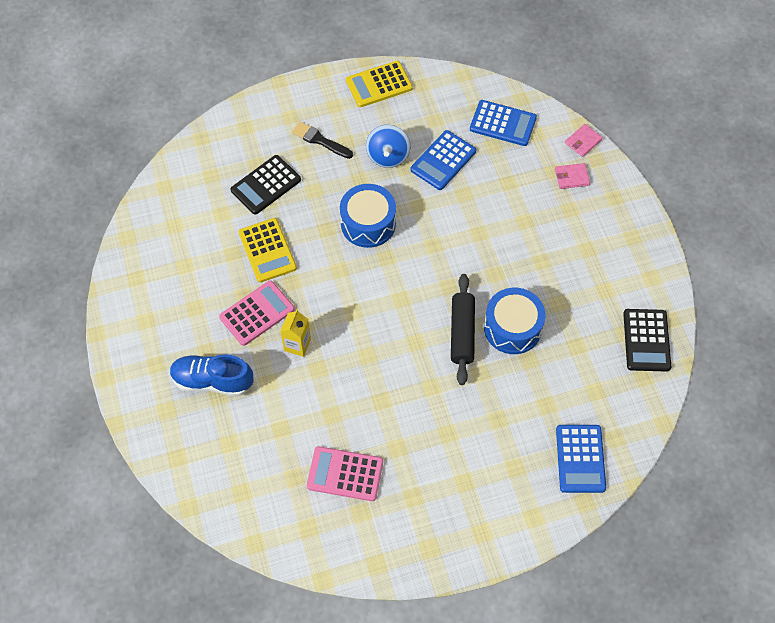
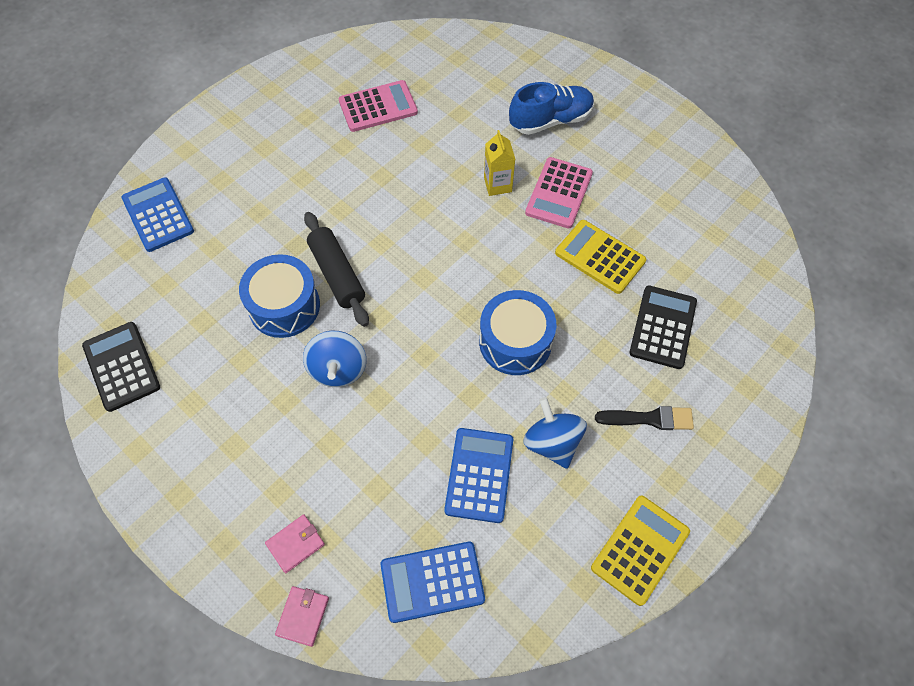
camera: 150 degrees right, 0 degrees up
(496, 264) = (338, 369): none -> blue spinning top

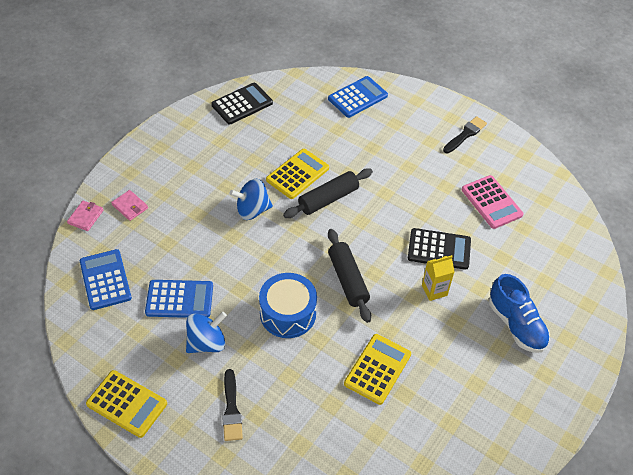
camera: 80 degrees right, 10 degrees down
(263, 110) = (465, 134): none -> black brush
(284, 306) = (297, 174): blue drum -> yellow calculator
(303, 616) = (85, 217): pink wallet -> pink wallet turned 75 degrees counterclockwise
(472, 269) = (348, 280): none -> black rolling pin
(559, 193) = (437, 335): pink calculator -> none
(662, 327) = (316, 419): black calculator -> black calculator (439, 249)

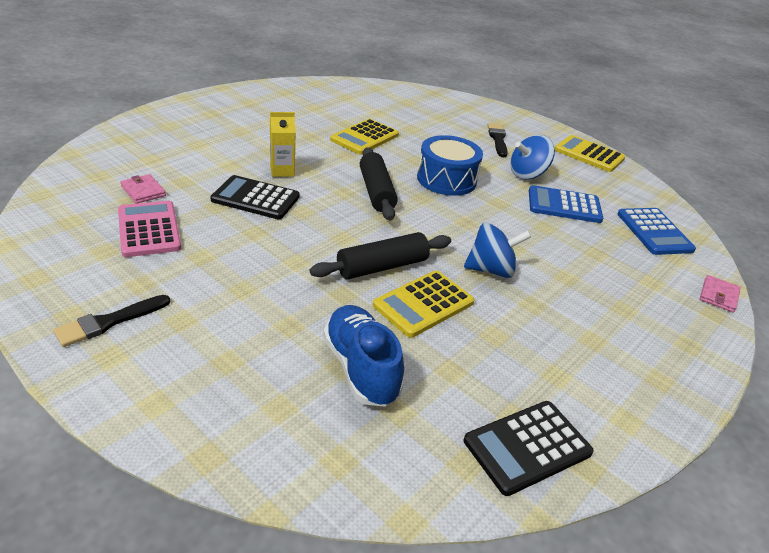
camera: 175 degrees left, 15 degrees down
(130, 206) = (664, 299): pink wallet -> pink wallet (143, 191)
(357, 97) = (279, 428): blue calculator -> none
(516, 325) = (212, 139): blue shoe -> blue shoe (361, 368)

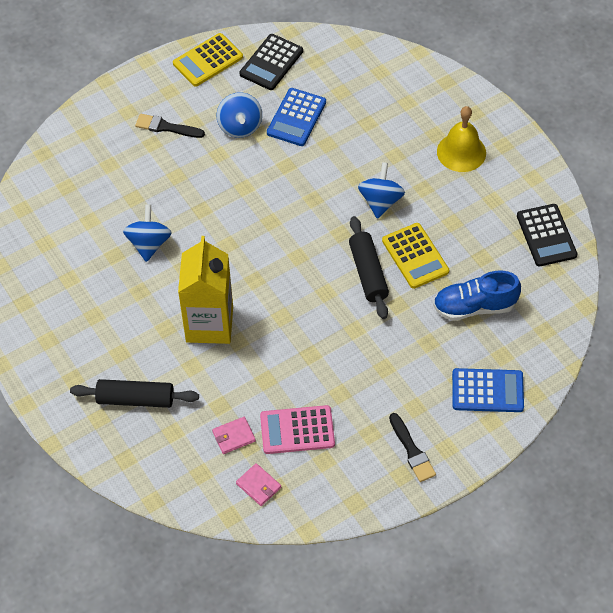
camera: 70 degrees left, 20 degrees up
(255, 198) = (257, 350): black calculator -> black calculator (271, 63)
(282, 171) = (209, 324): yellow carton -> yellow carton, size x2.04
(365, 137) = (149, 244): yellow calculator -> blue spinning top
(376, 192) = (257, 254): black rolling pin -> black rolling pin (135, 399)
(446, 179) = (241, 194): blue drum -> none
(614, 335) = (461, 152): none -> yellow bell
(654, 232) = (344, 69): blue calculator -> blue calculator (487, 391)
(718, 295) = (427, 68): pink wallet -> pink wallet (258, 486)

